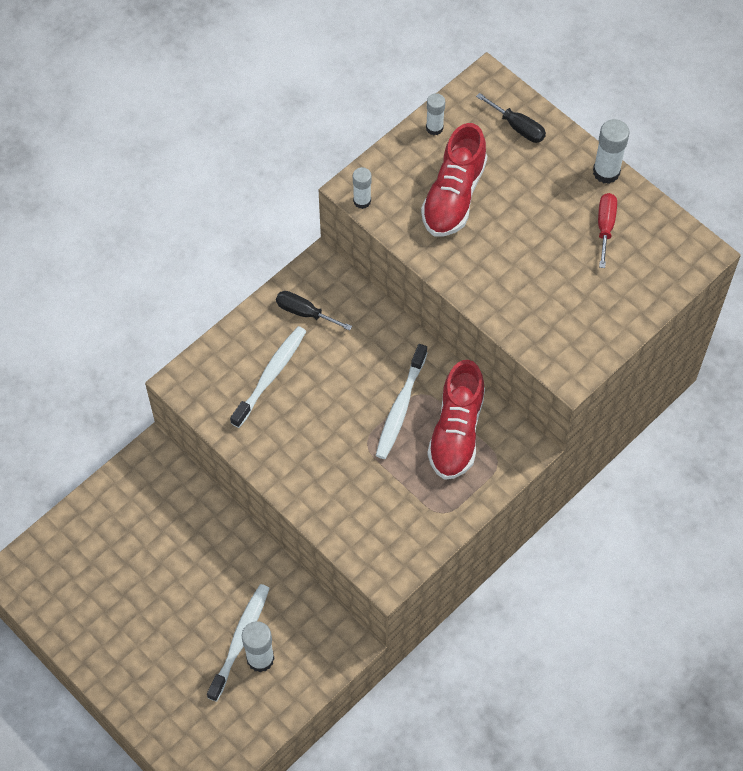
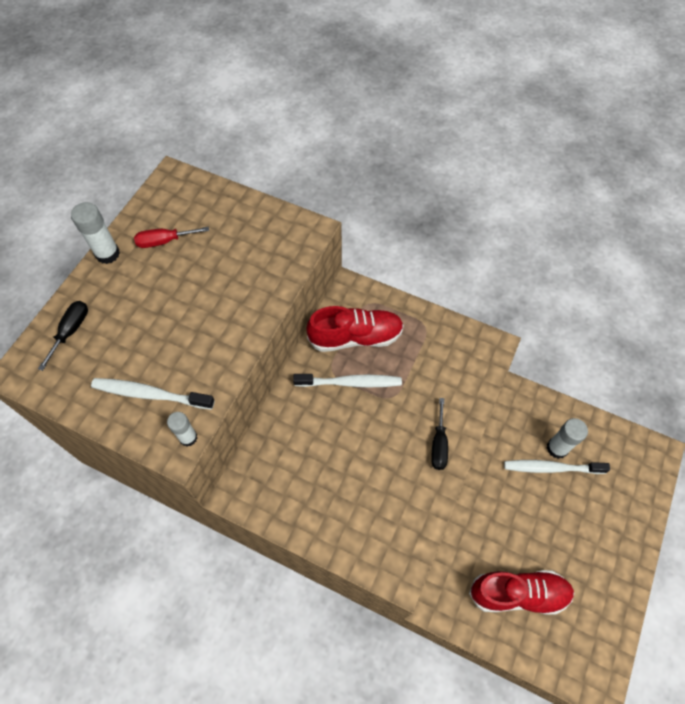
camera: 110 degrees left, 0 degrees up
(270, 375) = (361, 496): white toothbrush -> white toothbrush (150, 394)
(304, 312) = (288, 490): black screwdriver -> black screwdriver (439, 444)
(434, 128) = (85, 400): white glue stick -> none
(454, 196) = (162, 360): red shoe -> red shoe (518, 593)

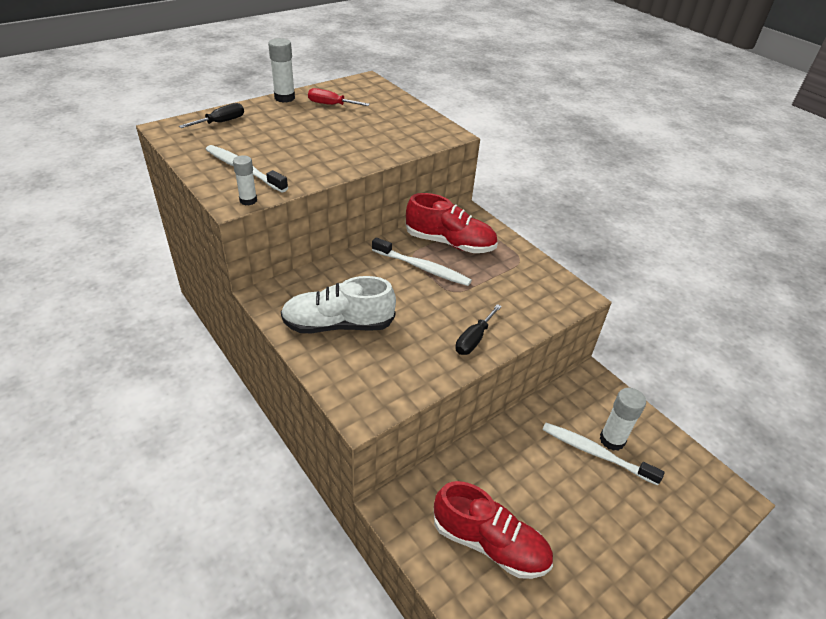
camera: 25 degrees right, 20 degrees down
(321, 492) = (338, 325): none -> white shoe

